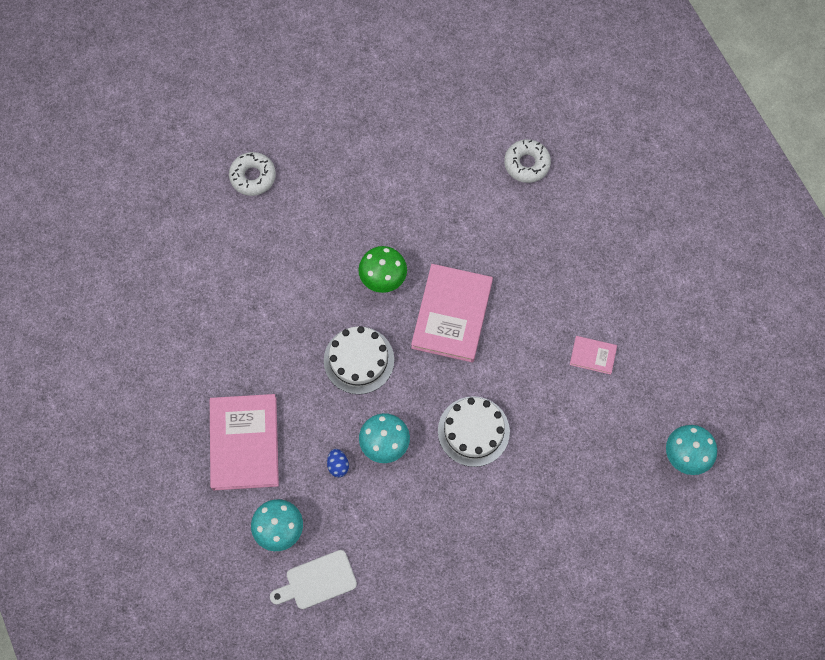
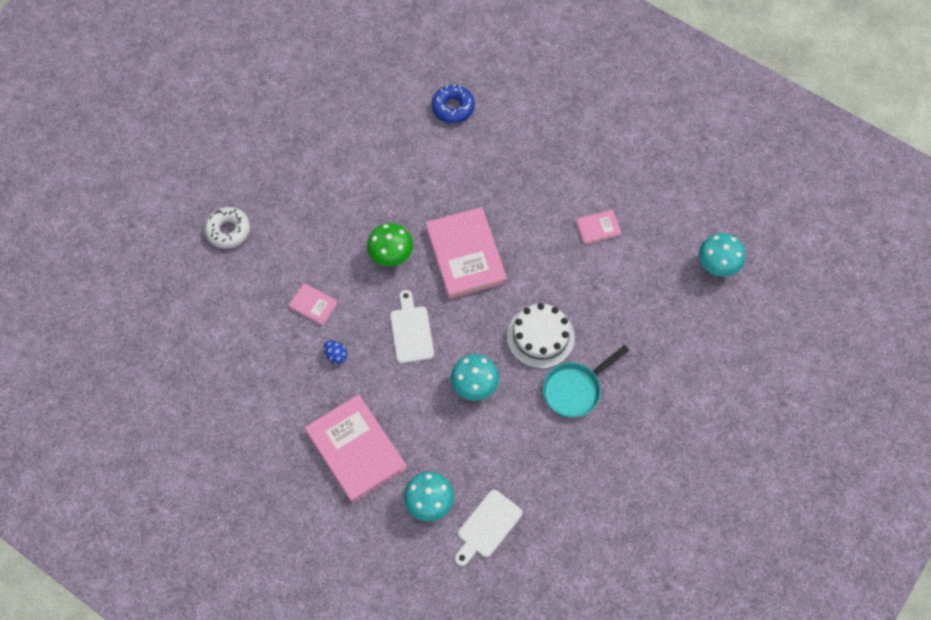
camera: 30 degrees left, 5 degrees down
(286, 287) = (313, 305): none -> pink book
(338, 465) = (446, 424): blue egg -> blue egg (336, 355)
(359, 360) = (411, 331): white cake -> white cutting board
(475, 499) = (575, 389): none -> turquoise pan
(526, 164) = (453, 107): white donut -> blue donut

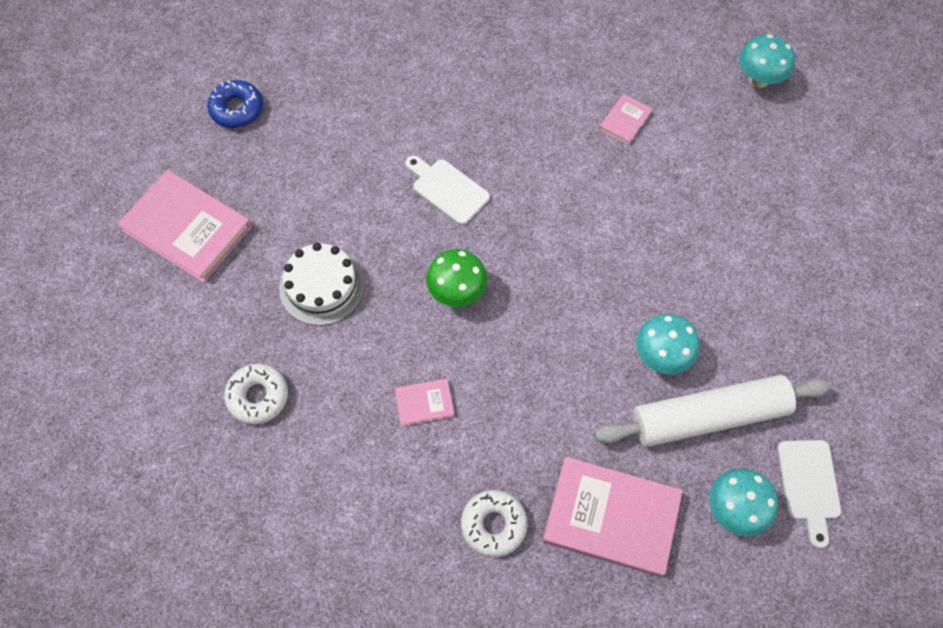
camera: 40 degrees left, 0 degrees up
(288, 400) = (493, 525): none -> white donut
(336, 355) = (498, 436): blue egg -> none
(411, 331) = (548, 351): white cutting board -> white cutting board (447, 189)
(453, 107) = (380, 105): blue donut -> blue donut (237, 109)
(466, 255) = (529, 236): pink book -> pink book (187, 228)
(467, 442) = (708, 416): none -> white rolling pin
(540, 337) = (674, 260): white cake -> white cake (322, 286)
(575, 389) = (753, 284): turquoise pan -> none

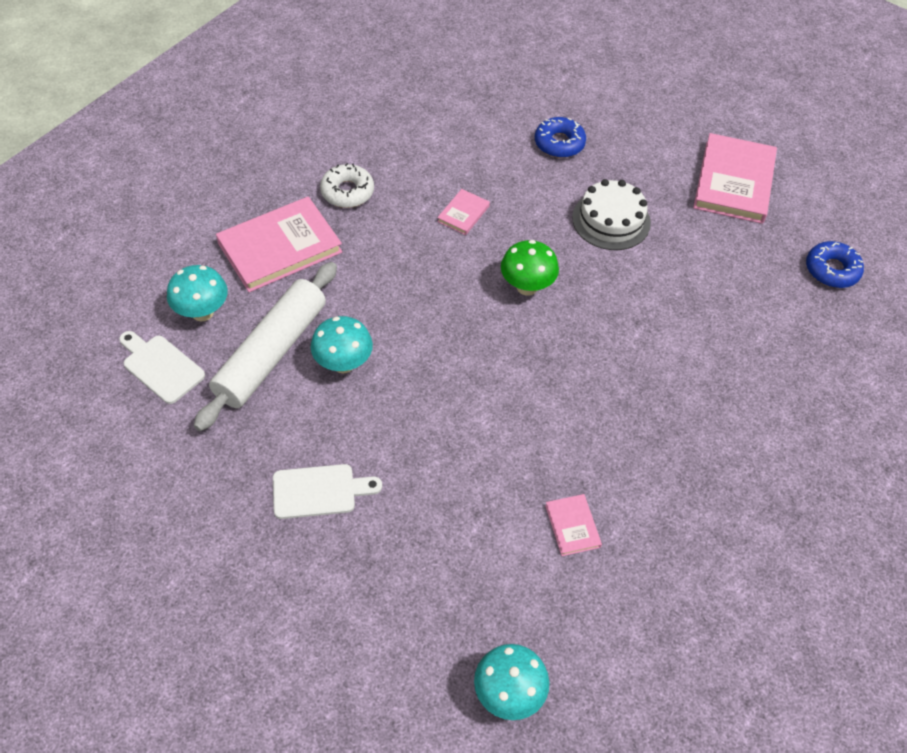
camera: 130 degrees right, 10 degrees down
(187, 228) = (734, 182): pink book -> pink book turned 60 degrees counterclockwise
(258, 396) = (559, 143): white donut -> blue donut
(447, 189) = (624, 345): white cutting board -> white cutting board (319, 491)

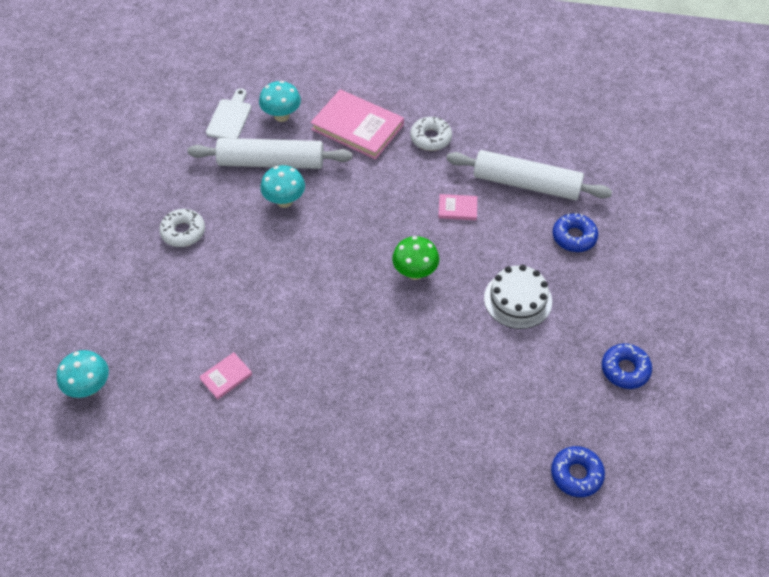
camera: 65 degrees right, 0 degrees up
(319, 491) = (183, 232): white cutting board -> white donut
(467, 146) = (526, 184): none -> white rolling pin
(734, 182) = (625, 369): pink book -> blue donut

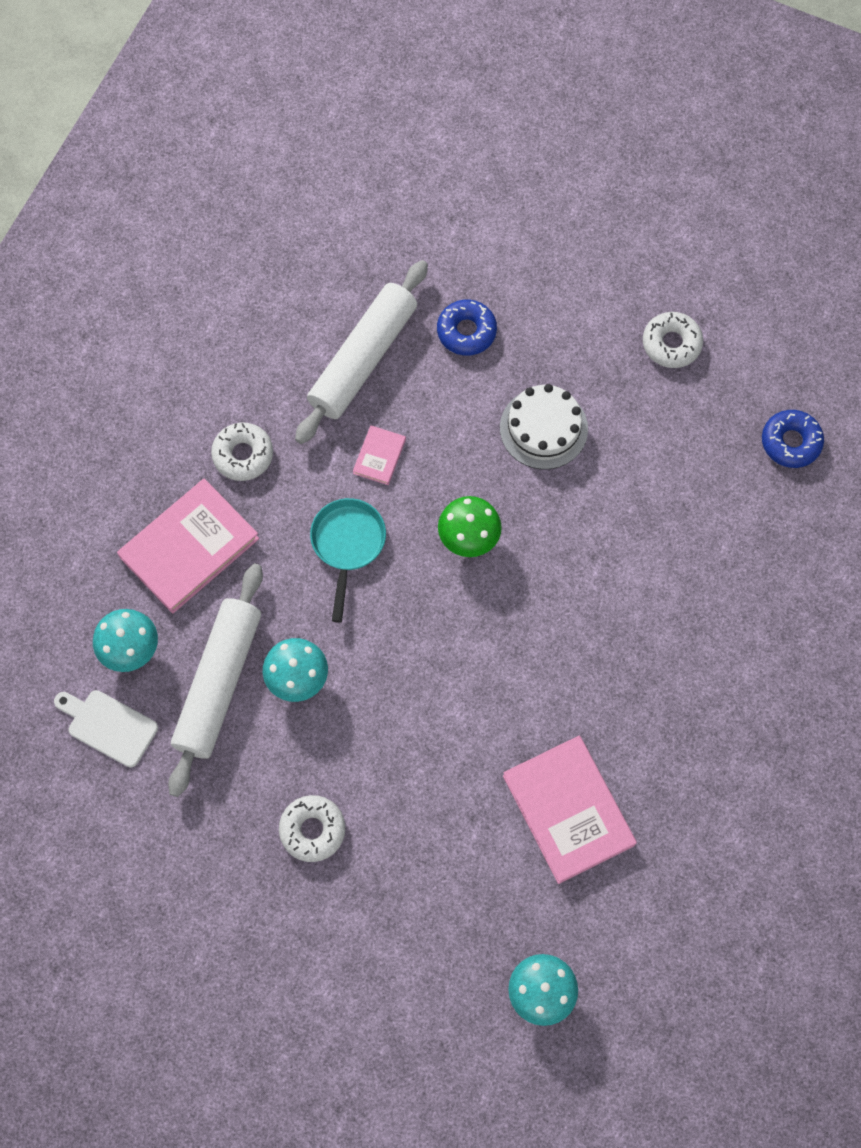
camera: 75 degrees left, 15 degrees up
(226, 377) = (568, 810): pink book -> pink book, size x2.13
(386, 206) = (347, 545): none -> turquoise pan
(625, 369) = (671, 344): blue donut -> white donut

